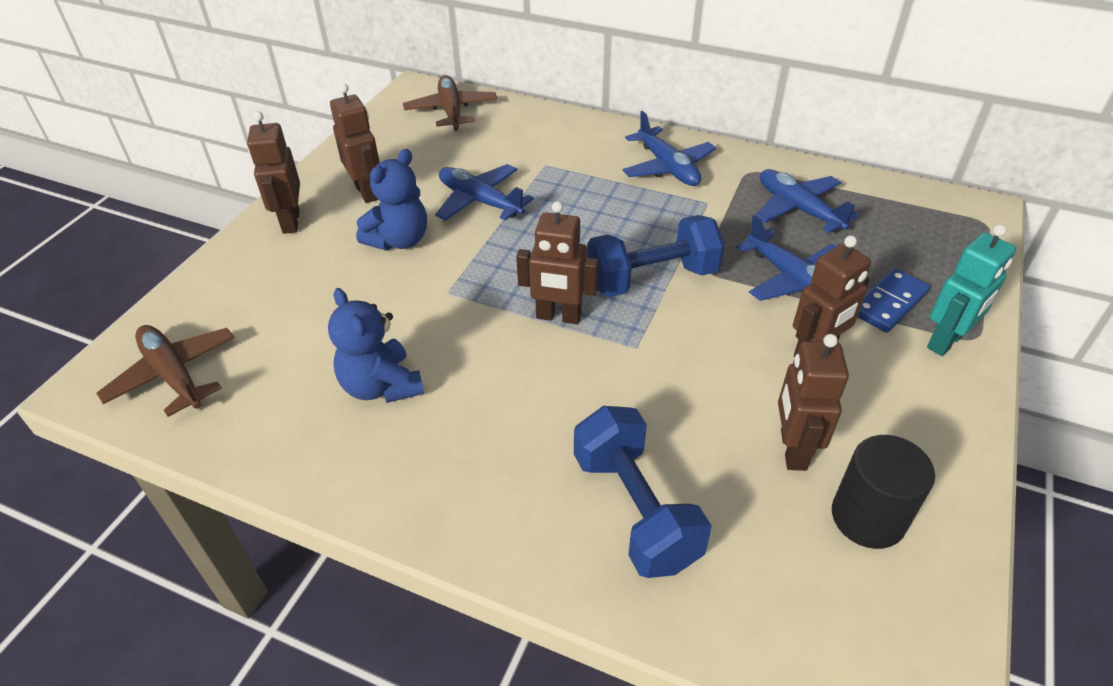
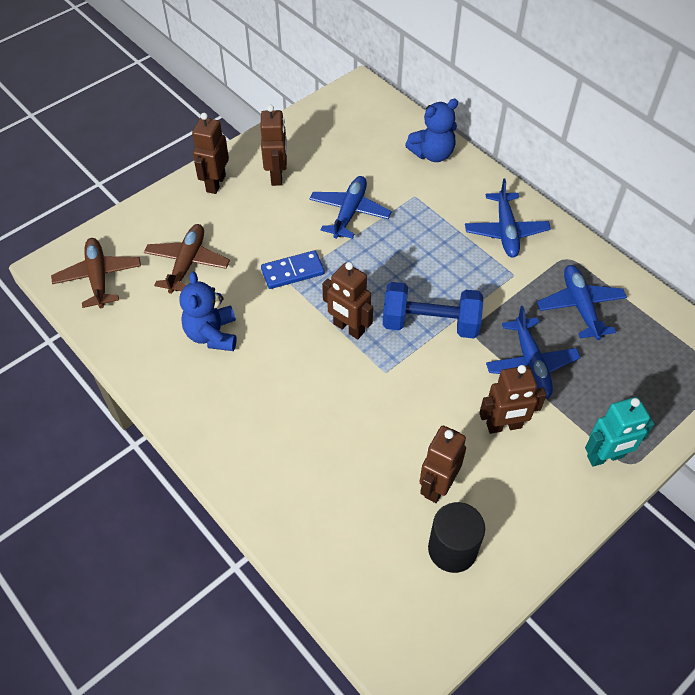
camera: 25 degrees right, 10 degrees up
(399, 240) = (278, 226): blue teddy bear -> blue teddy bear (432, 154)
(451, 111) = (374, 119): brown plane -> brown plane (187, 263)
(479, 201) = (349, 212): blue plane -> blue plane turned 45 degrees clockwise
(635, 510) = (314, 480): blue dumbbell -> none
(889, 303) = (587, 411): blue domino -> blue domino (292, 272)

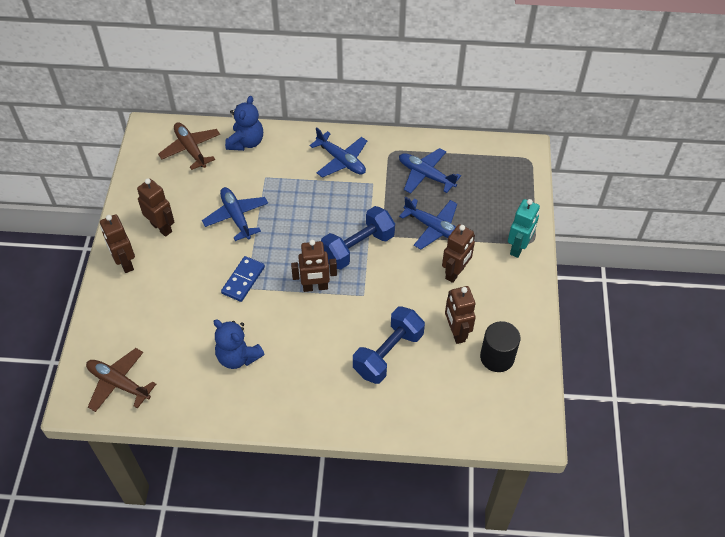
camera: 45 degrees left, 0 degrees up
(187, 263) = (169, 327): brown plane -> brown plane (190, 149)
(345, 447) = (388, 354): none -> blue dumbbell

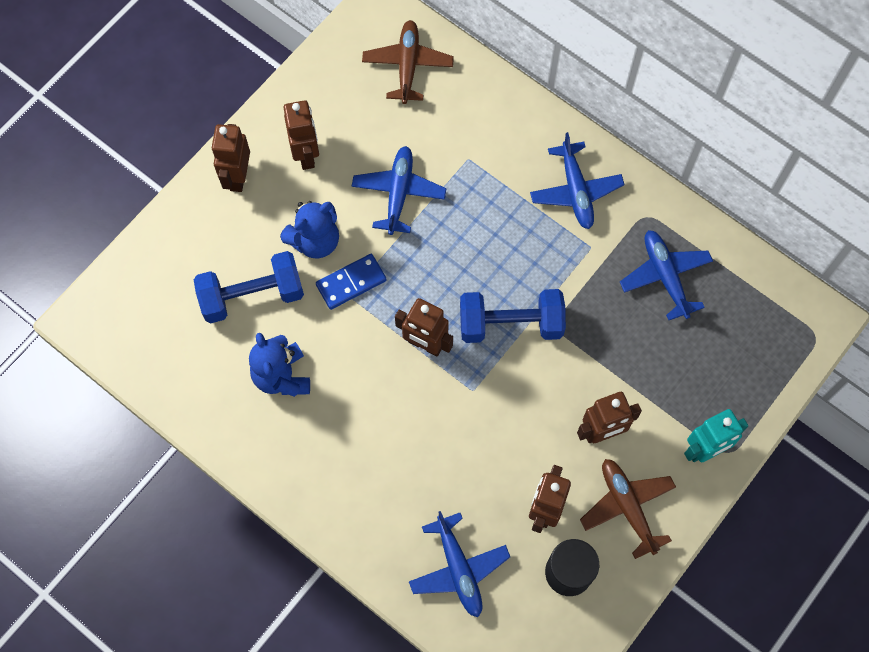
camera: 35 degrees right, 15 degrees up
(118, 383) = (139, 325): brown plane -> brown plane (627, 507)
(246, 142) = (479, 95): blue teddy bear -> blue teddy bear (315, 241)
(388, 354) = (447, 483): blue dumbbell -> blue dumbbell (252, 296)
(434, 228) = (621, 356): blue plane -> blue plane (459, 569)

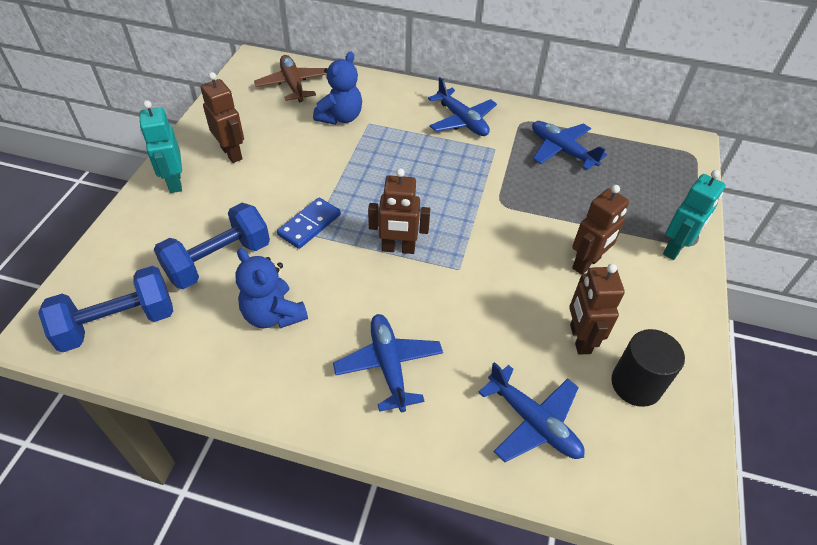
camera: 25 degrees left, 20 degrees down
(238, 177) = (174, 182): brown robot -> turquoise robot
(315, 241) = (263, 205): blue teddy bear -> blue teddy bear (340, 117)
(398, 193) = (322, 156): blue plane -> blue plane (388, 365)
(510, 324) = (463, 213): blue dumbbell -> blue dumbbell (118, 323)
(627, 507) = (647, 311): brown plane -> none

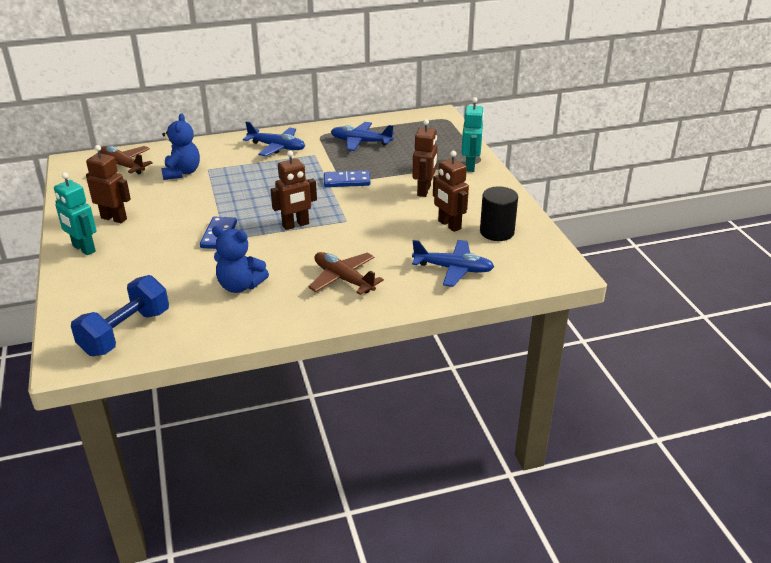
camera: 30 degrees left, 15 degrees down
(219, 261) = (169, 275): blue dumbbell -> none
(388, 365) = (343, 279): blue plane -> brown plane
(503, 205) = (347, 181): none -> blue domino

